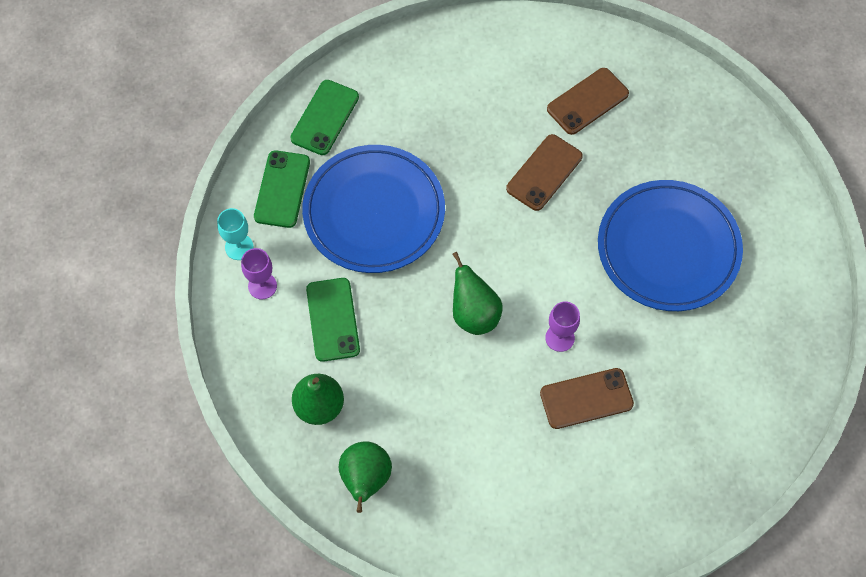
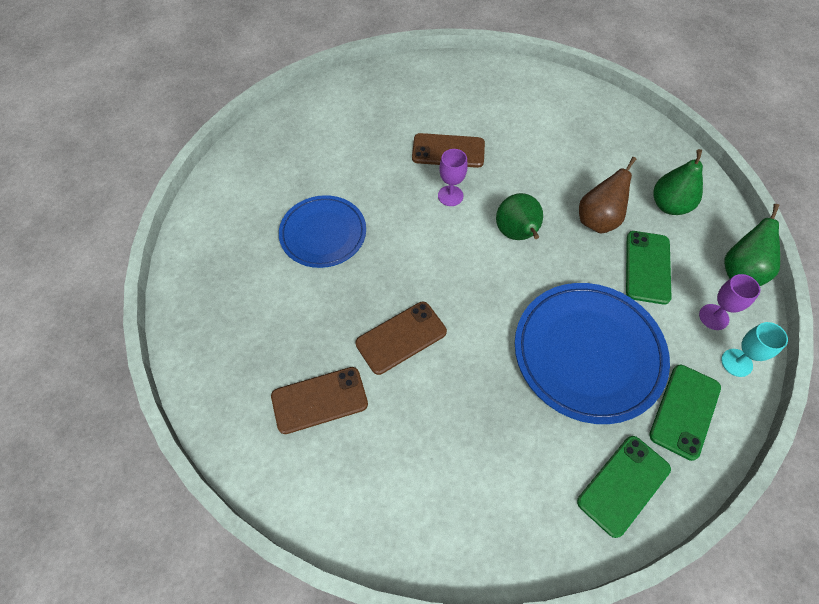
camera: 160 degrees left, 5 degrees down
(365, 479) = (638, 149): green pear -> green pear (740, 271)
(393, 360) = (598, 220): none -> brown pear
(668, 248) = (323, 234): blue plate -> blue plate, size x0.65

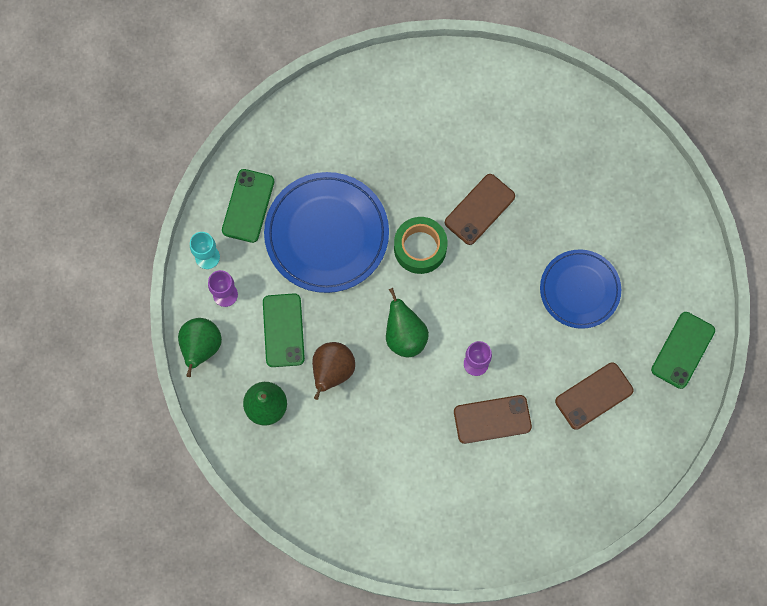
camera: 165 degrees right, 15 degrees up
(319, 400) = (526, 143): brown phone -> brown phone (594, 396)
(481, 313) = (420, 248): none -> green tape
(623, 485) = (290, 140): green phone -> green phone (682, 350)

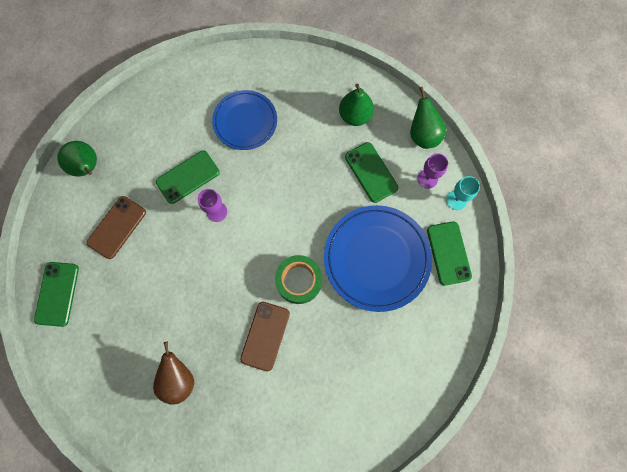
camera: 155 degrees right, 0 degrees up
(332, 371) = (320, 159): brown pear -> brown pear (178, 378)
(405, 335) = (279, 208): green pear -> green pear (87, 167)
(492, 419) = (188, 177): brown phone -> green phone
(579, 290) = (157, 305): blue plate -> blue plate (245, 121)

